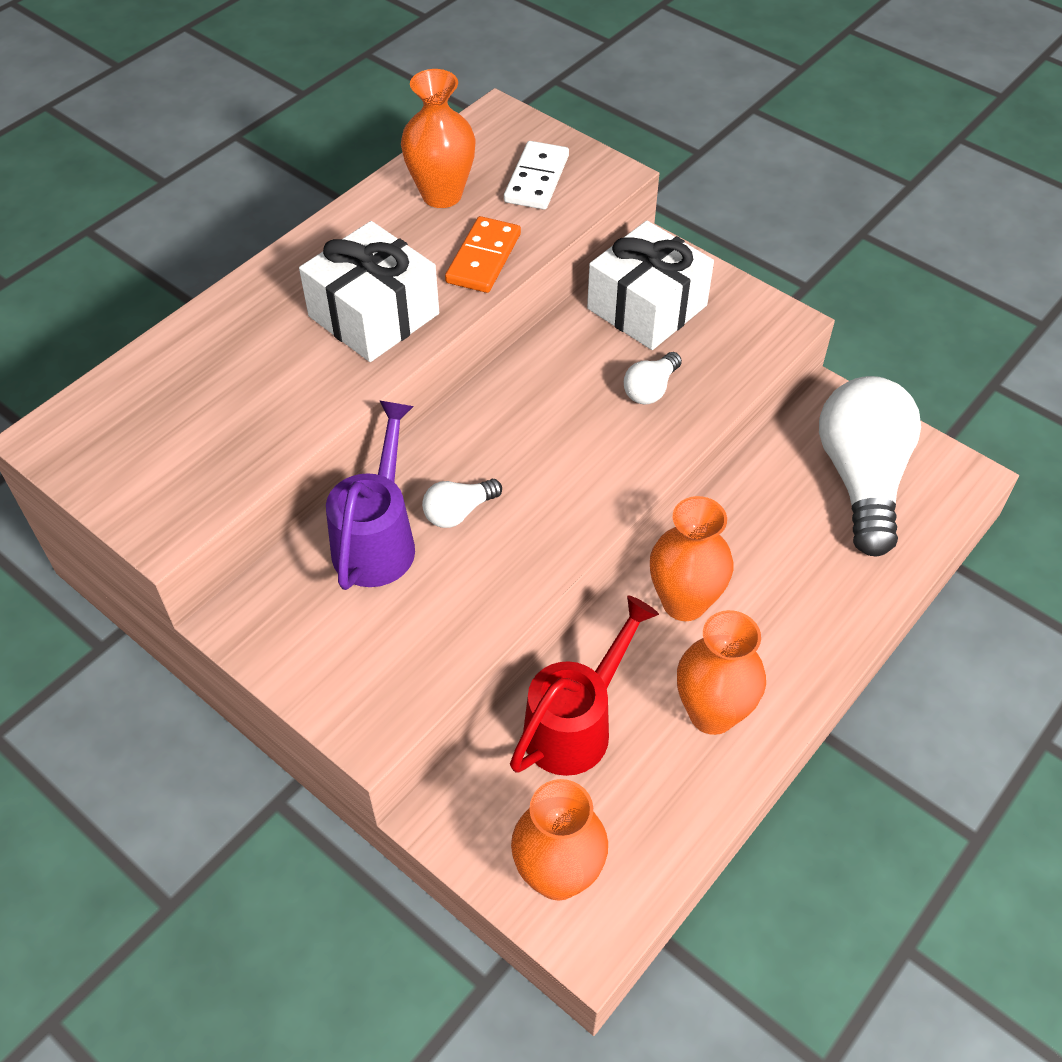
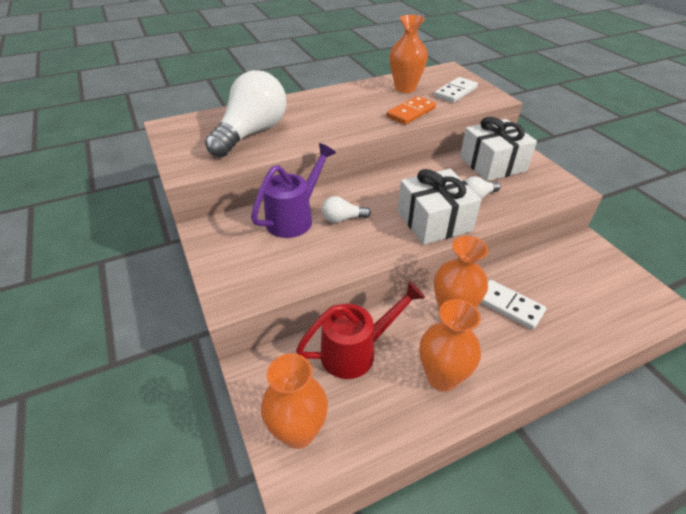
camera: 25 degrees right, 10 degrees down
(374, 315) = (343, 120): white gift -> white gift (434, 221)
(759, 560) = (509, 306): none -> white domino
(861, 479) = (593, 286): white light bulb -> white light bulb (252, 133)

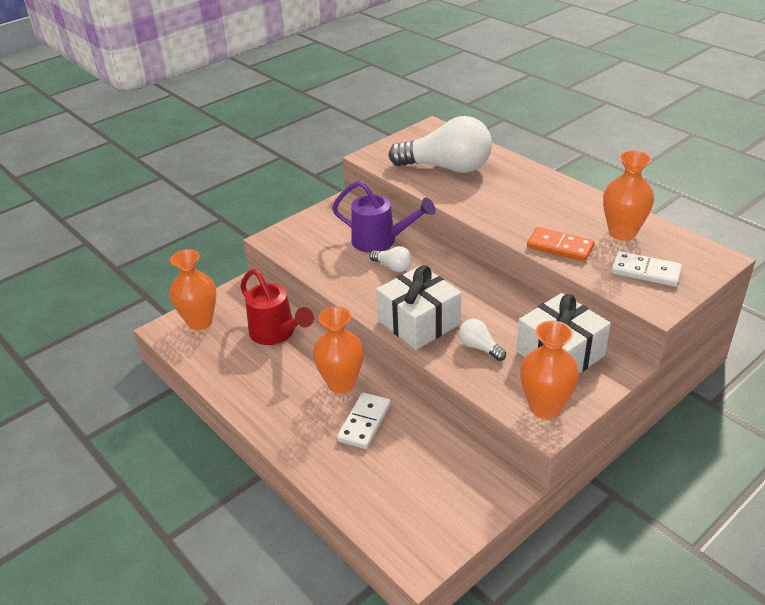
camera: 75 degrees right, 5 degrees down
(342, 219) = (393, 267): white light bulb -> white light bulb turned 150 degrees clockwise
(442, 377) = (264, 386): orange vase -> orange vase (545, 407)

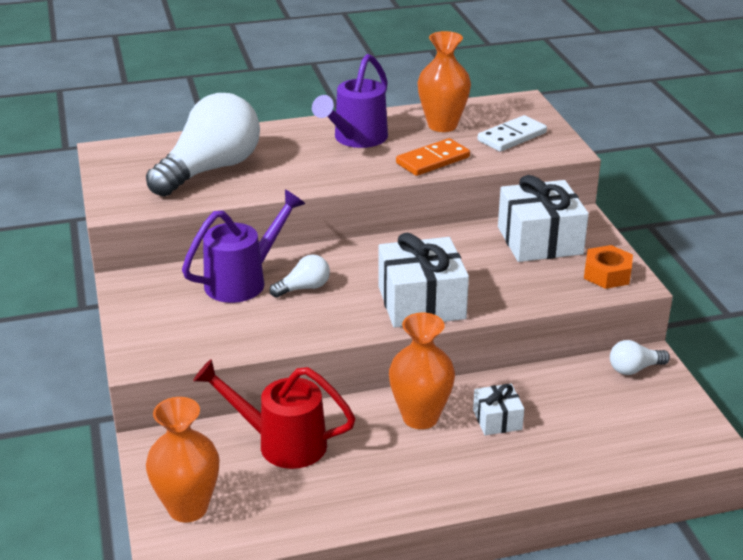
camera: 65 degrees left, 5 degrees down
(276, 333) = (281, 443): red watering can -> red watering can turned 150 degrees counterclockwise
(364, 422) = (497, 420): white domino -> white gift
(479, 347) = (494, 280): white light bulb -> white light bulb (634, 369)
(545, 407) = (607, 274): orange vase -> orange nut
(552, 204) = (356, 139): none -> purple watering can

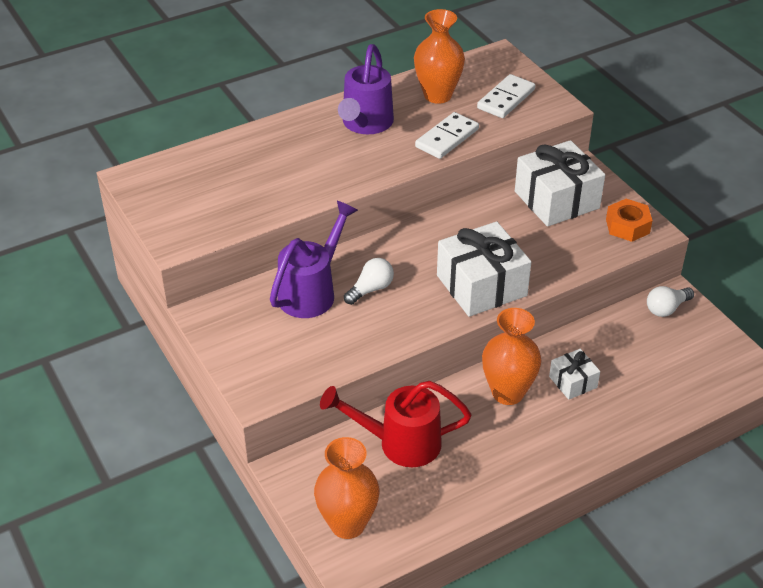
camera: 15 degrees left, 10 degrees up
(210, 170) = (245, 183): white light bulb -> none
(433, 160) = (447, 138): orange domino -> white domino

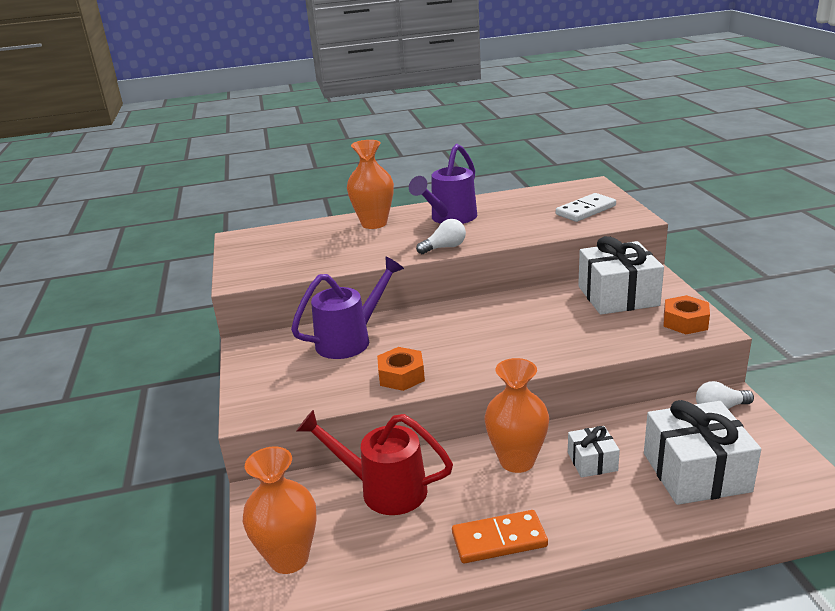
camera: 20 degrees right, 15 degrees down
(371, 289) = (404, 344): white light bulb -> white light bulb (444, 247)
(386, 329) = (401, 376): none -> orange nut
(437, 95) = (524, 205): orange vase -> orange vase (374, 223)
(447, 138) = (517, 231): white domino -> none
(481, 285) = (513, 353): white gift -> white gift (696, 472)
(520, 471) = (499, 540): none -> orange domino

